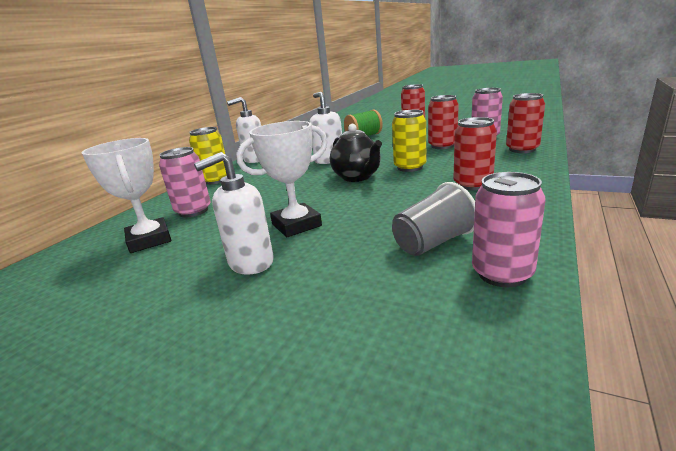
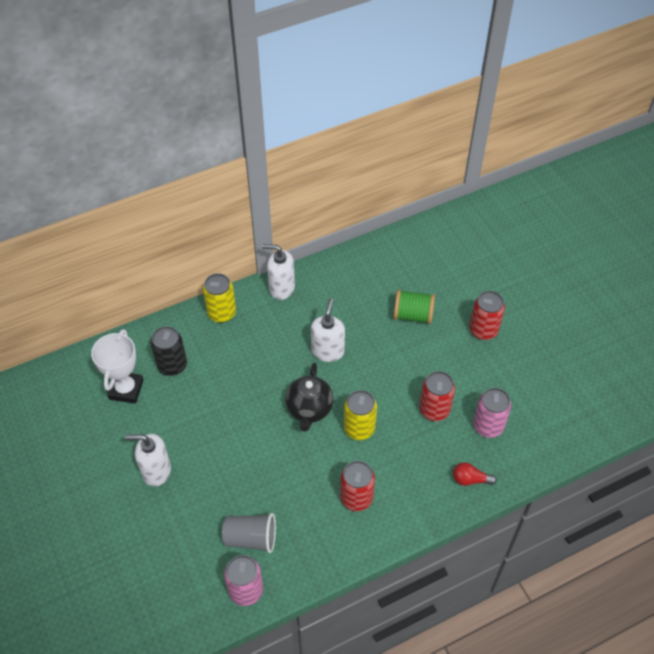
camera: 35 degrees right, 30 degrees up
(193, 211) = (172, 365): pink can -> black can
(296, 225) = (209, 449): white trophy -> none
(522, 149) = (470, 479): red can -> red light bulb

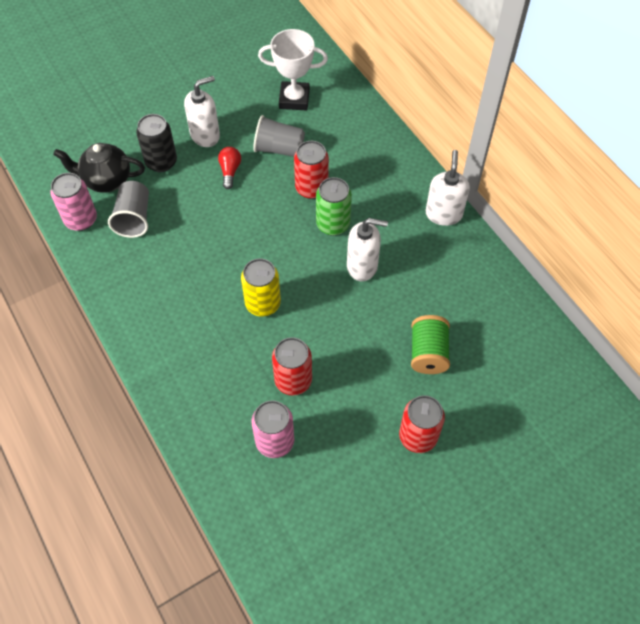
camera: 85 degrees right, 5 degrees up
(156, 471) = (205, 135): white soap dispenser -> white soap dispenser turned 60 degrees clockwise
(172, 365) = (326, 130): black can -> black can (161, 162)
(186, 406) = (279, 149): none -> grey cup
(221, 313) = (399, 163): yellow can -> none
(281, 369) = (333, 224): none -> green can
(309, 409) = (283, 254): black teapot -> black teapot (106, 180)
(356, 498) = (178, 306): red can -> red can (311, 188)
(470, 479) = (202, 421): red light bulb -> red light bulb (230, 171)

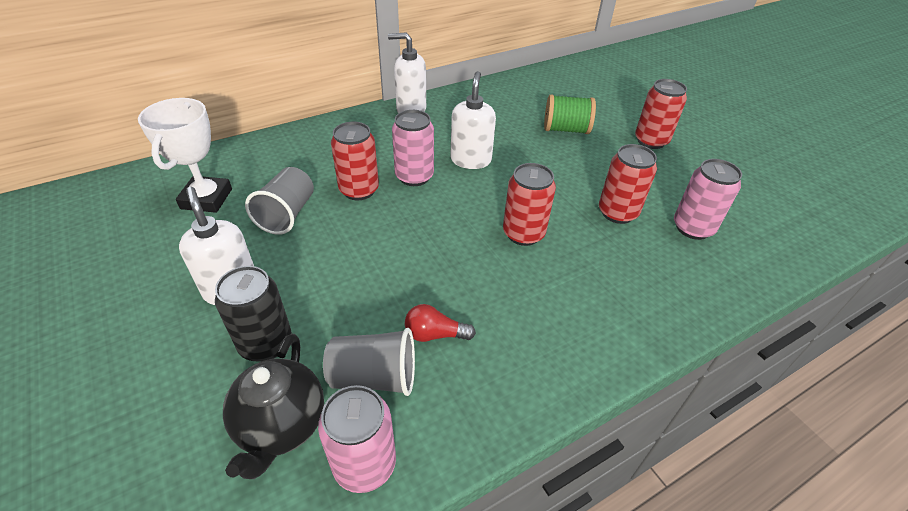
camera: 90 degrees left, 15 degrees down
(230, 171) = (310, 261): red light bulb -> red light bulb (435, 334)
(263, 304) = (523, 233): yellow can -> red can
(333, 224) = (414, 176): green can -> pink can

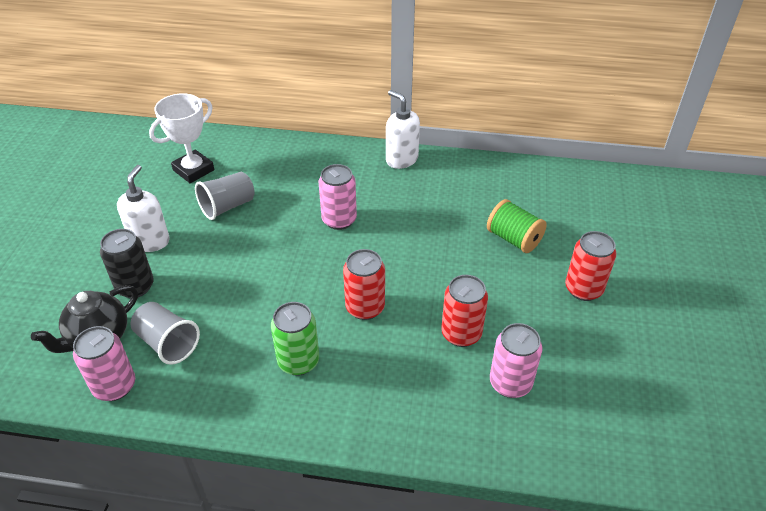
camera: 40 degrees right, 0 degrees up
(359, 190) = (290, 211): red can -> none
(435, 334) = (227, 340): red light bulb -> none
(471, 160) = (397, 227): white soap dispenser -> none
(525, 310) = (298, 361): none -> green can

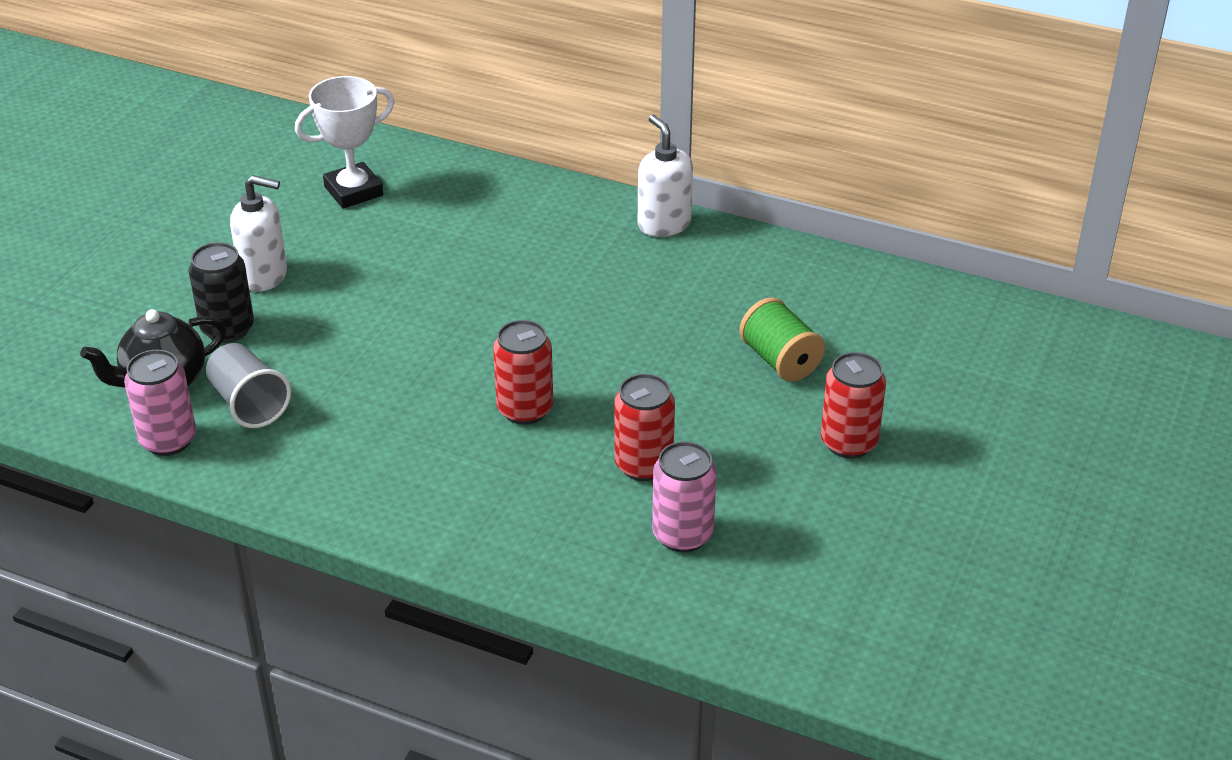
camera: 15 degrees right, 5 degrees down
(150, 241) = (264, 276): white soap dispenser -> white soap dispenser turned 75 degrees clockwise
(227, 206) = (384, 248): grey cup -> none
(298, 361) = (410, 456): green can -> none
(339, 220) = (535, 292): pink can -> none

